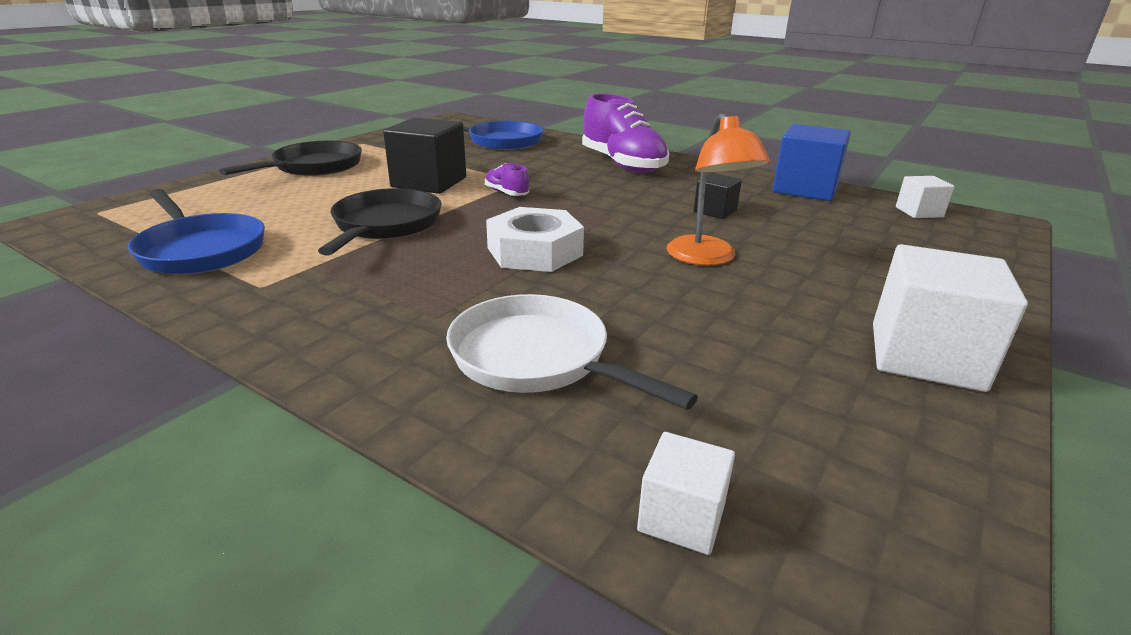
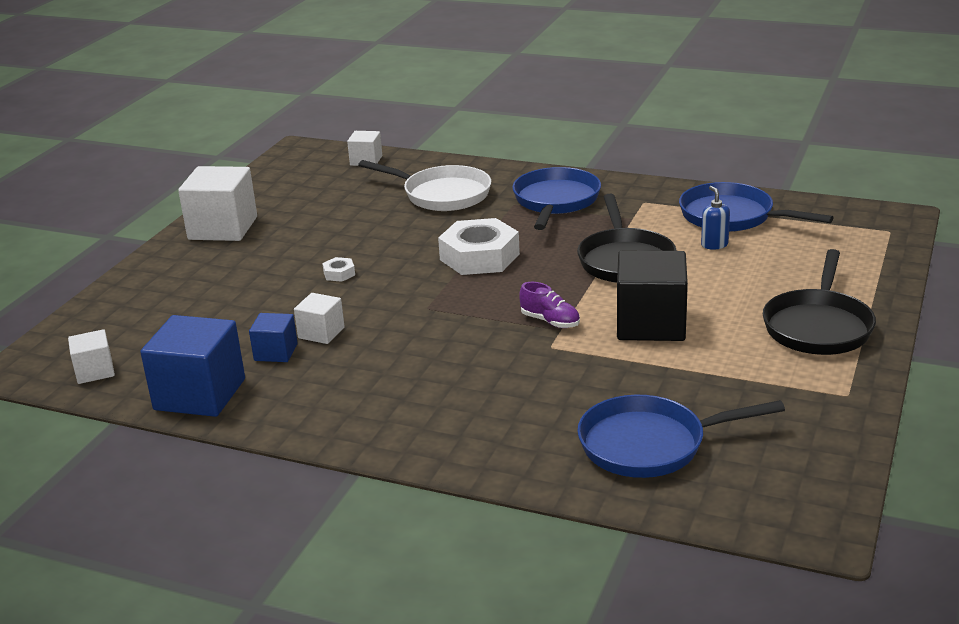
camera: 170 degrees right, 0 degrees up
(277, 226) = (714, 245): none -> blue soap dispenser
(373, 310) = (555, 201): none -> blue pan
(622, 164) = (434, 409): purple shoe -> none
(706, 258) = (339, 273): orange lamp -> white nut
(715, 211) = (321, 333): black cube -> white cube
(753, 204) = (276, 352): none -> blue cube

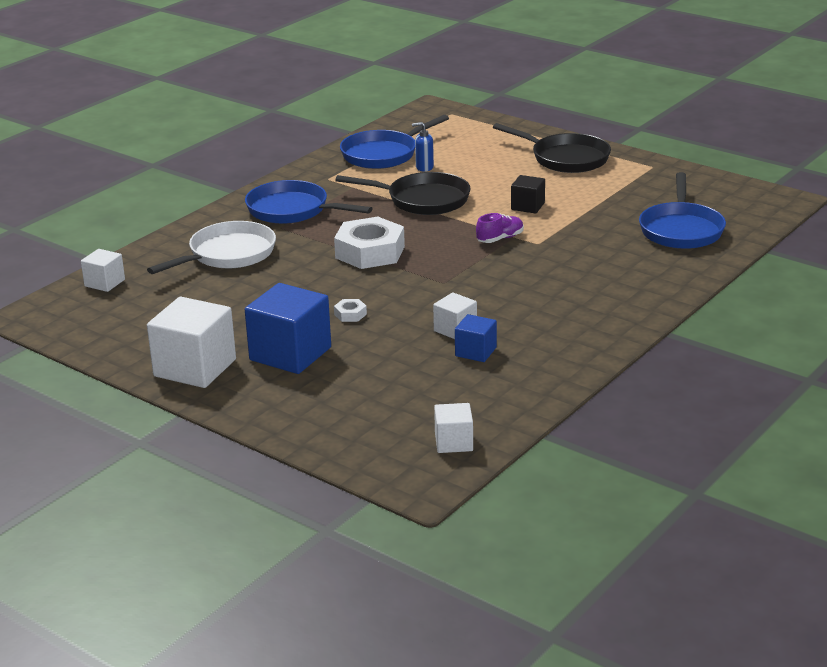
camera: 75 degrees left, 0 degrees up
(200, 394) = (526, 389): blue cube -> blue cube (290, 354)
(651, 324) = (527, 206): black cube -> black cube, size x0.53

